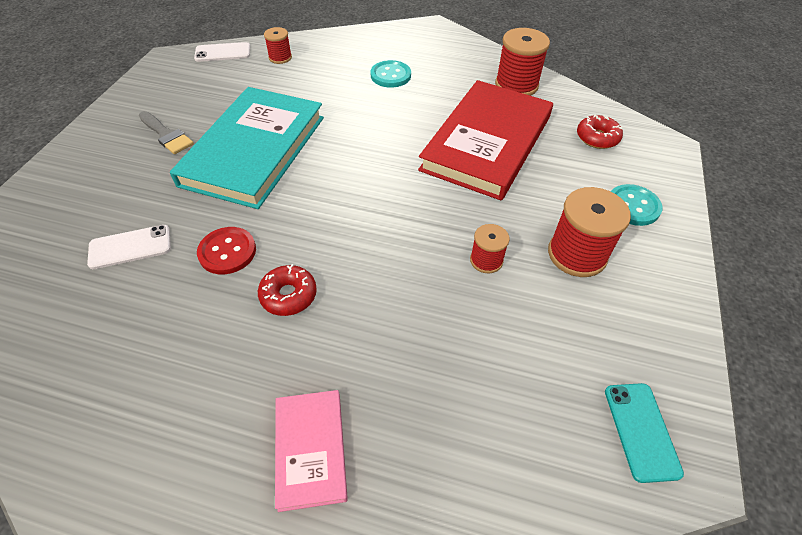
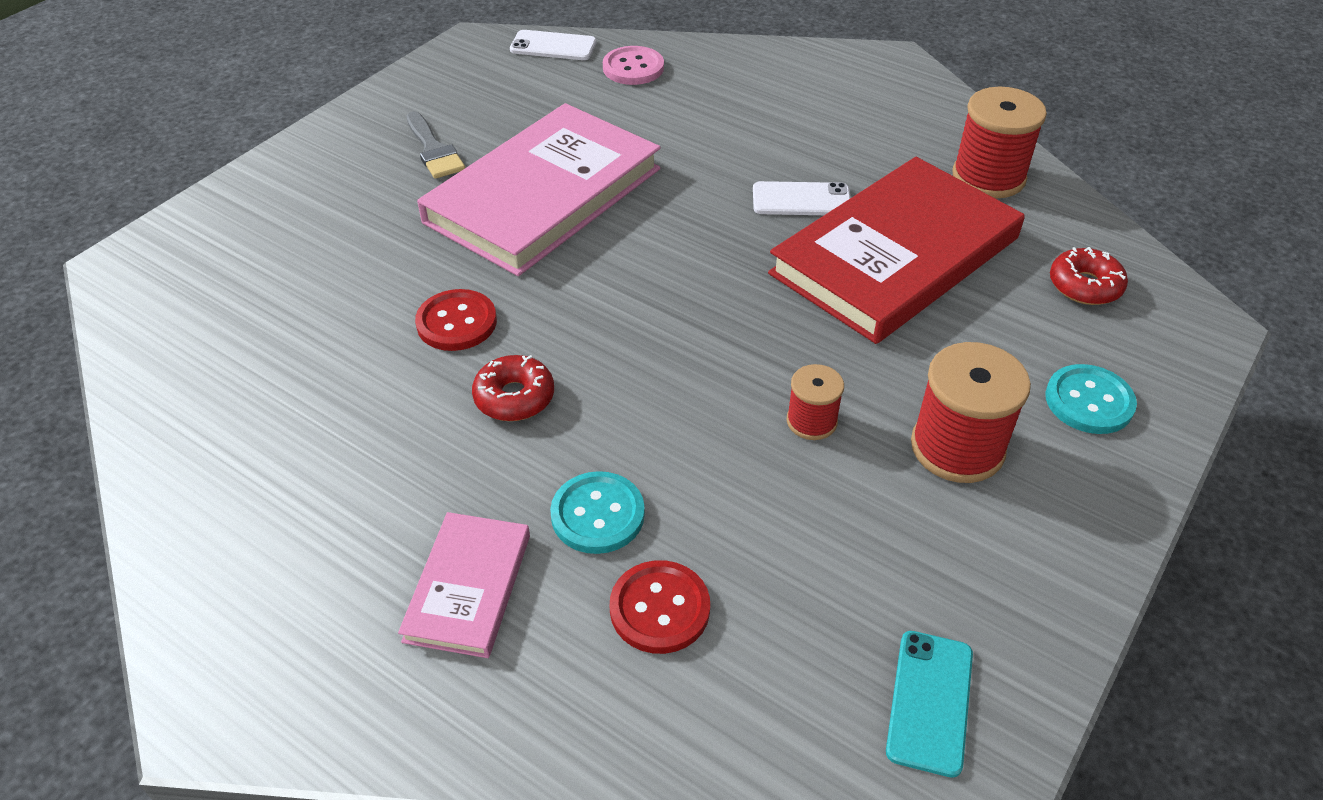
camera: 20 degrees right, 5 degrees down
(130, 247) = (338, 287): white phone -> white phone (801, 200)
(254, 150) = (544, 195): turquoise book -> pink book
(280, 57) = (633, 68): red spool -> pink button
(390, 75) = (789, 125): turquoise button -> turquoise button (597, 514)
(448, 421) = (659, 609): none -> red button

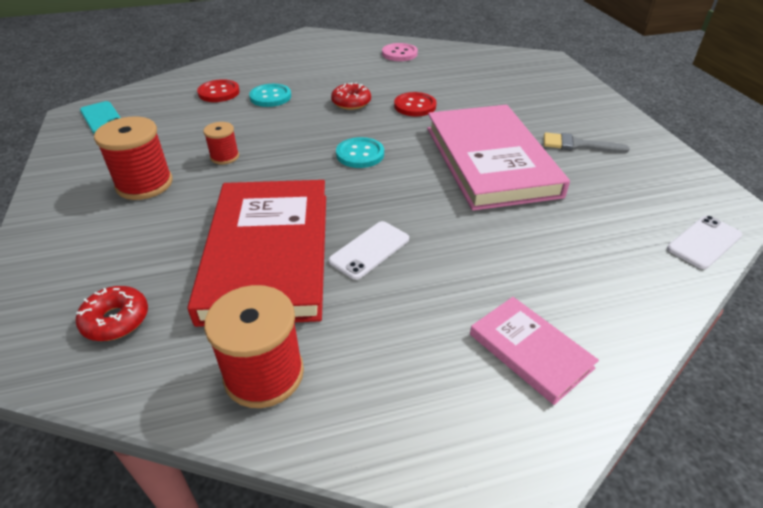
camera: 130 degrees right, 5 degrees down
(468, 587) = (284, 70): pink book -> pink book (530, 351)
(633, 68) = (634, 266): pink button -> pink button (399, 54)
(1089, 401) = (79, 243): turquoise button -> turquoise button (360, 154)

